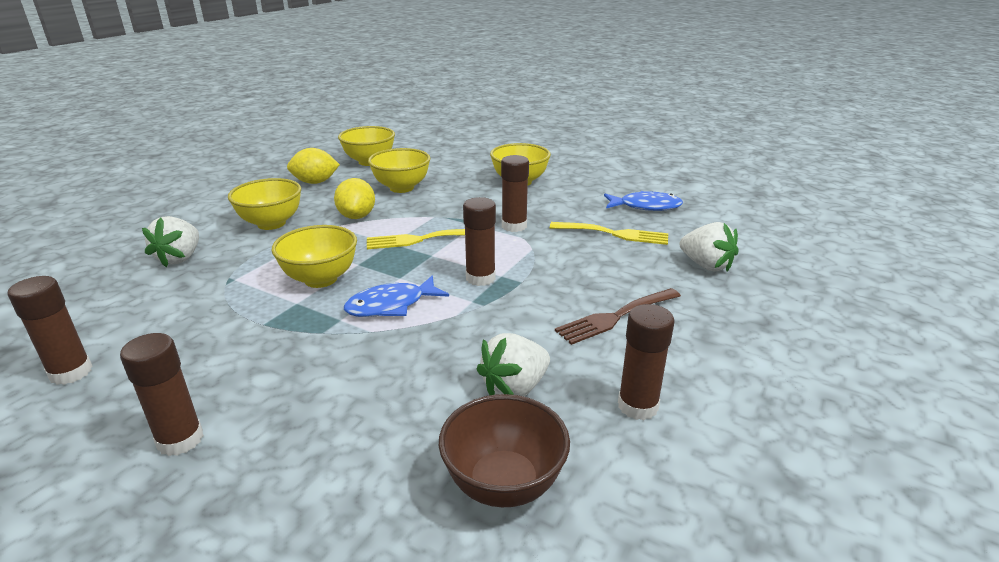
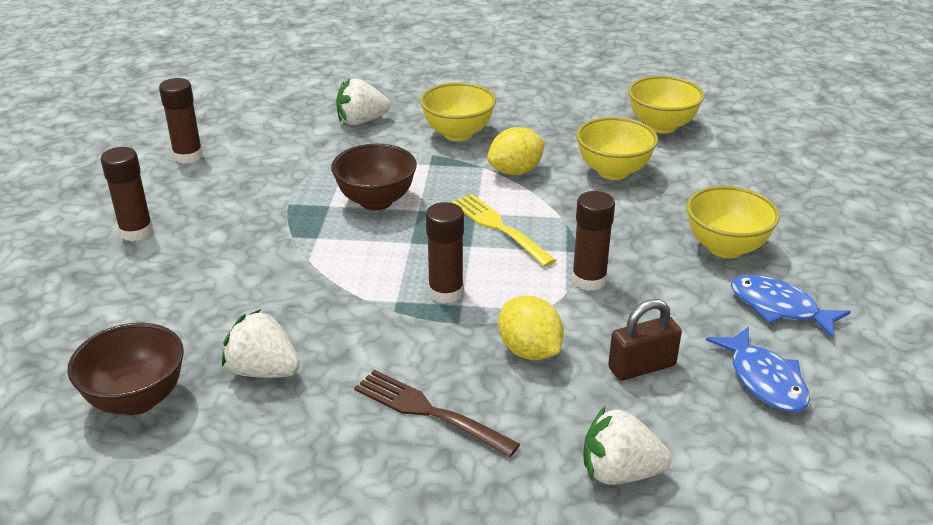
camera: 65 degrees right, 5 degrees up
(315, 182) = (570, 117): yellow lemon -> yellow lemon (529, 351)
(321, 279) = (376, 201): yellow bowl -> brown bowl
(391, 305) = (357, 256): blue fish -> blue fish (779, 308)
(614, 234) = (642, 367): yellow fork -> brown padlock
(637, 406) = (271, 460): brown glue stick -> none
(706, 265) = (619, 472): white strawberry -> white strawberry turned 75 degrees clockwise

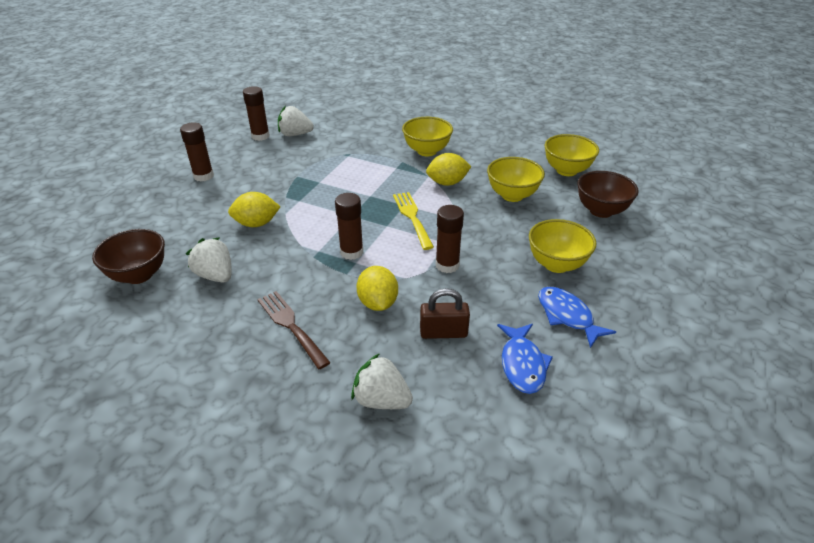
camera: 20 degrees right, 5 degrees up
(274, 283) = (256, 223): none -> yellow lemon
(361, 121) = (373, 133): white strawberry -> white strawberry (295, 134)
(376, 201) = (348, 185): brown bowl -> brown bowl (601, 211)

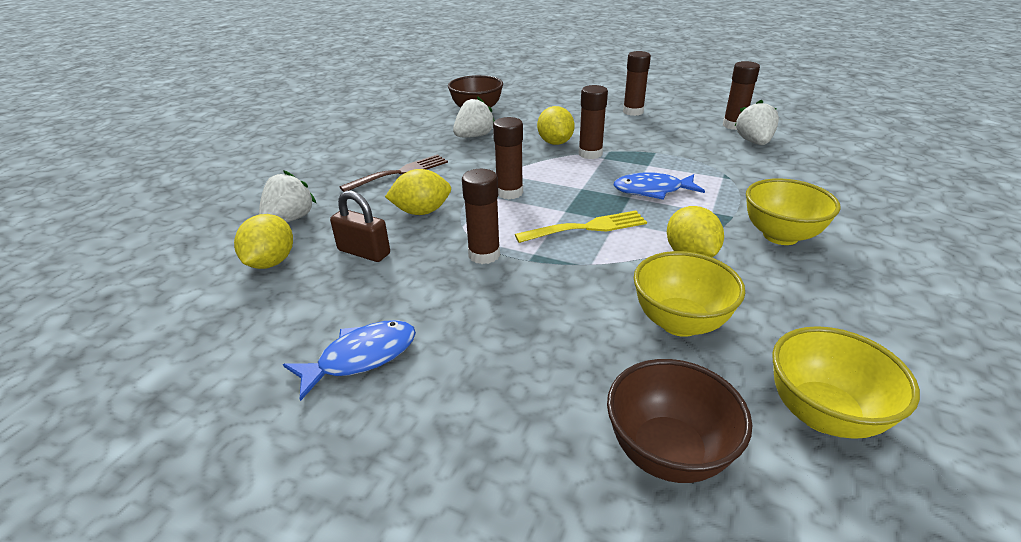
camera: 90 degrees right, 5 degrees down
(288, 206) = (590, 154): none -> brown glue stick
(443, 332) = (364, 252): brown padlock -> brown padlock turned 60 degrees counterclockwise
(460, 395) = (271, 262): none -> yellow lemon
(522, 364) = (291, 307): blue fish -> blue fish (652, 190)
(556, 264) = (482, 359): yellow bowl -> none

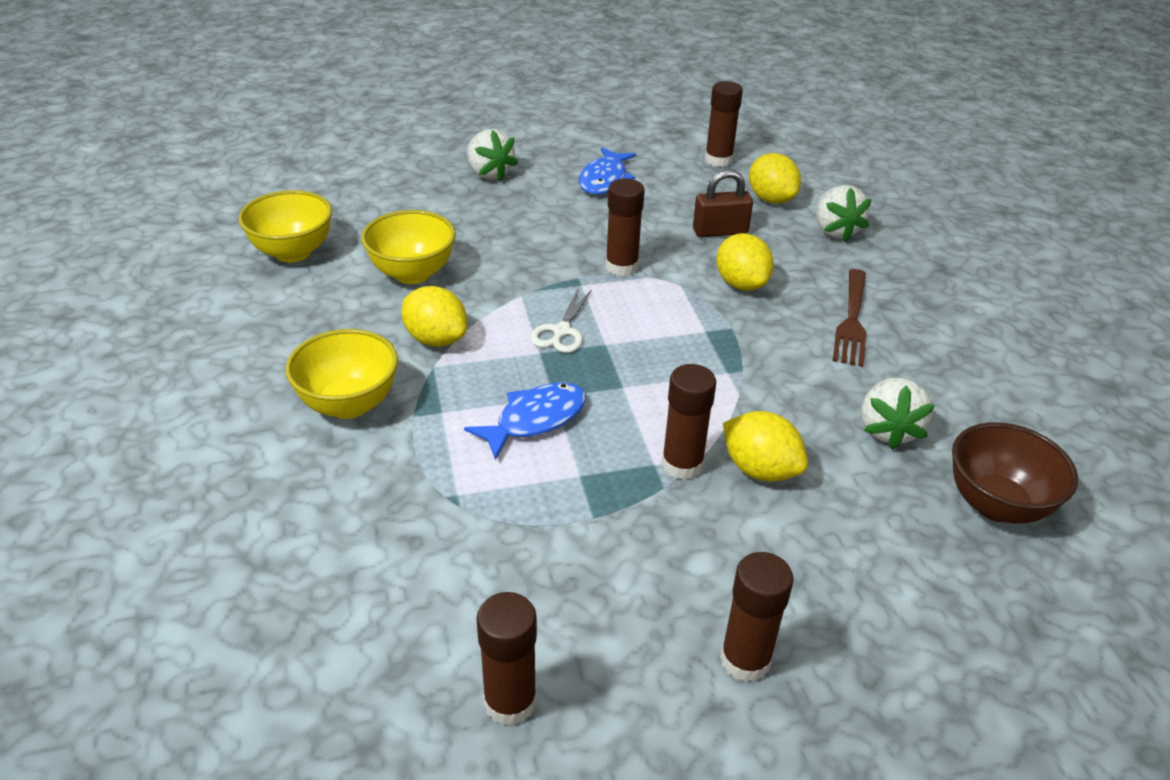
camera: 140 degrees right, 5 degrees up
(422, 212) = (741, 284): yellow lemon -> yellow lemon turned 60 degrees counterclockwise
(509, 192) = (693, 344): brown glue stick -> brown glue stick (718, 160)
(587, 228) = (561, 331): yellow fork -> white scissors
(667, 452) = (383, 204): brown bowl -> none
(754, 142) = (445, 639): white strawberry -> white strawberry (489, 173)

